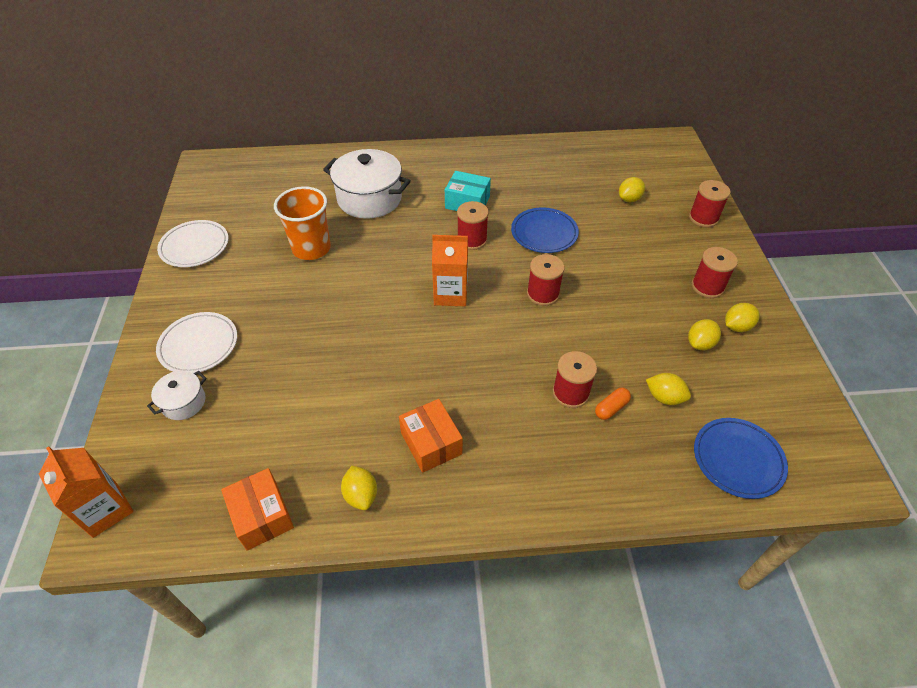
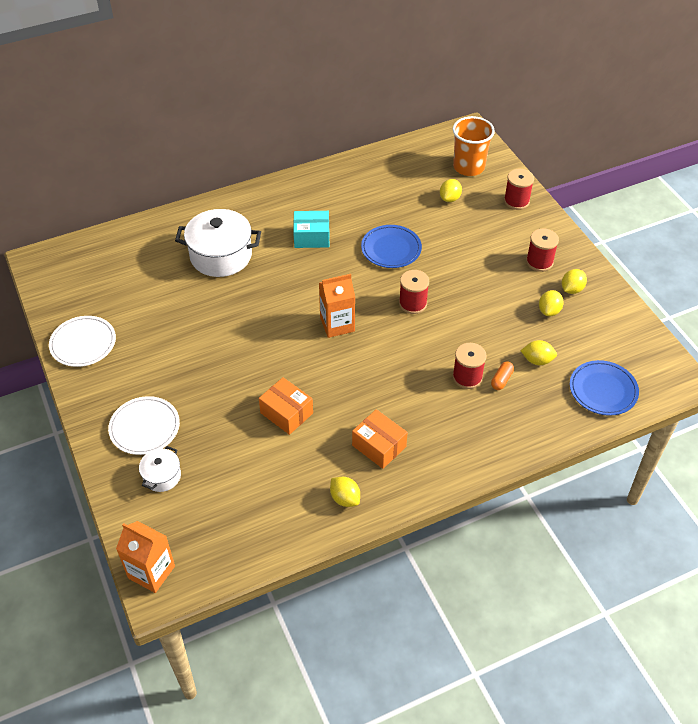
camera: 20 degrees left, 0 degrees up
(262, 516) = (278, 536): orange box -> orange box (286, 413)
(311, 248) = (194, 316): orange cup -> orange cup (468, 167)
(472, 240) = (332, 271): red spool -> none

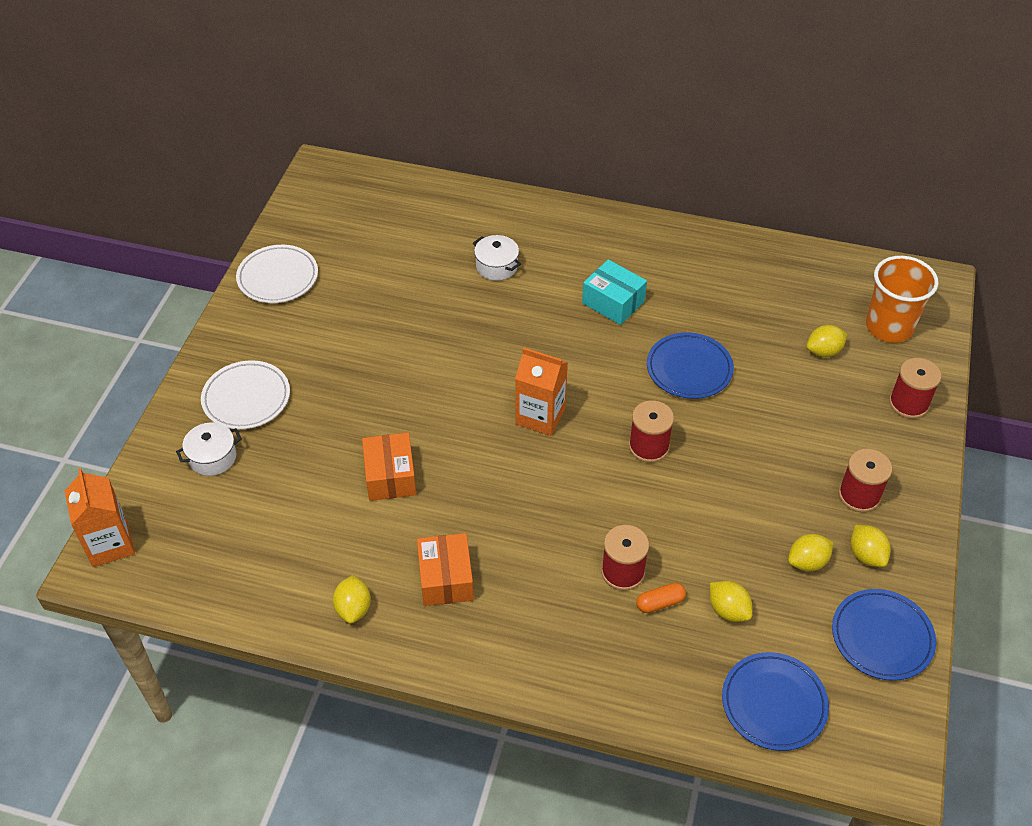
camera: 40 degrees right, 0 degrees up
(221, 256) = (496, 266): white pot -> white pot, size x0.51
(572, 289) = (866, 555): yellow lemon -> yellow lemon turned 75 degrees clockwise
(617, 324) = (882, 637): none -> blue plate

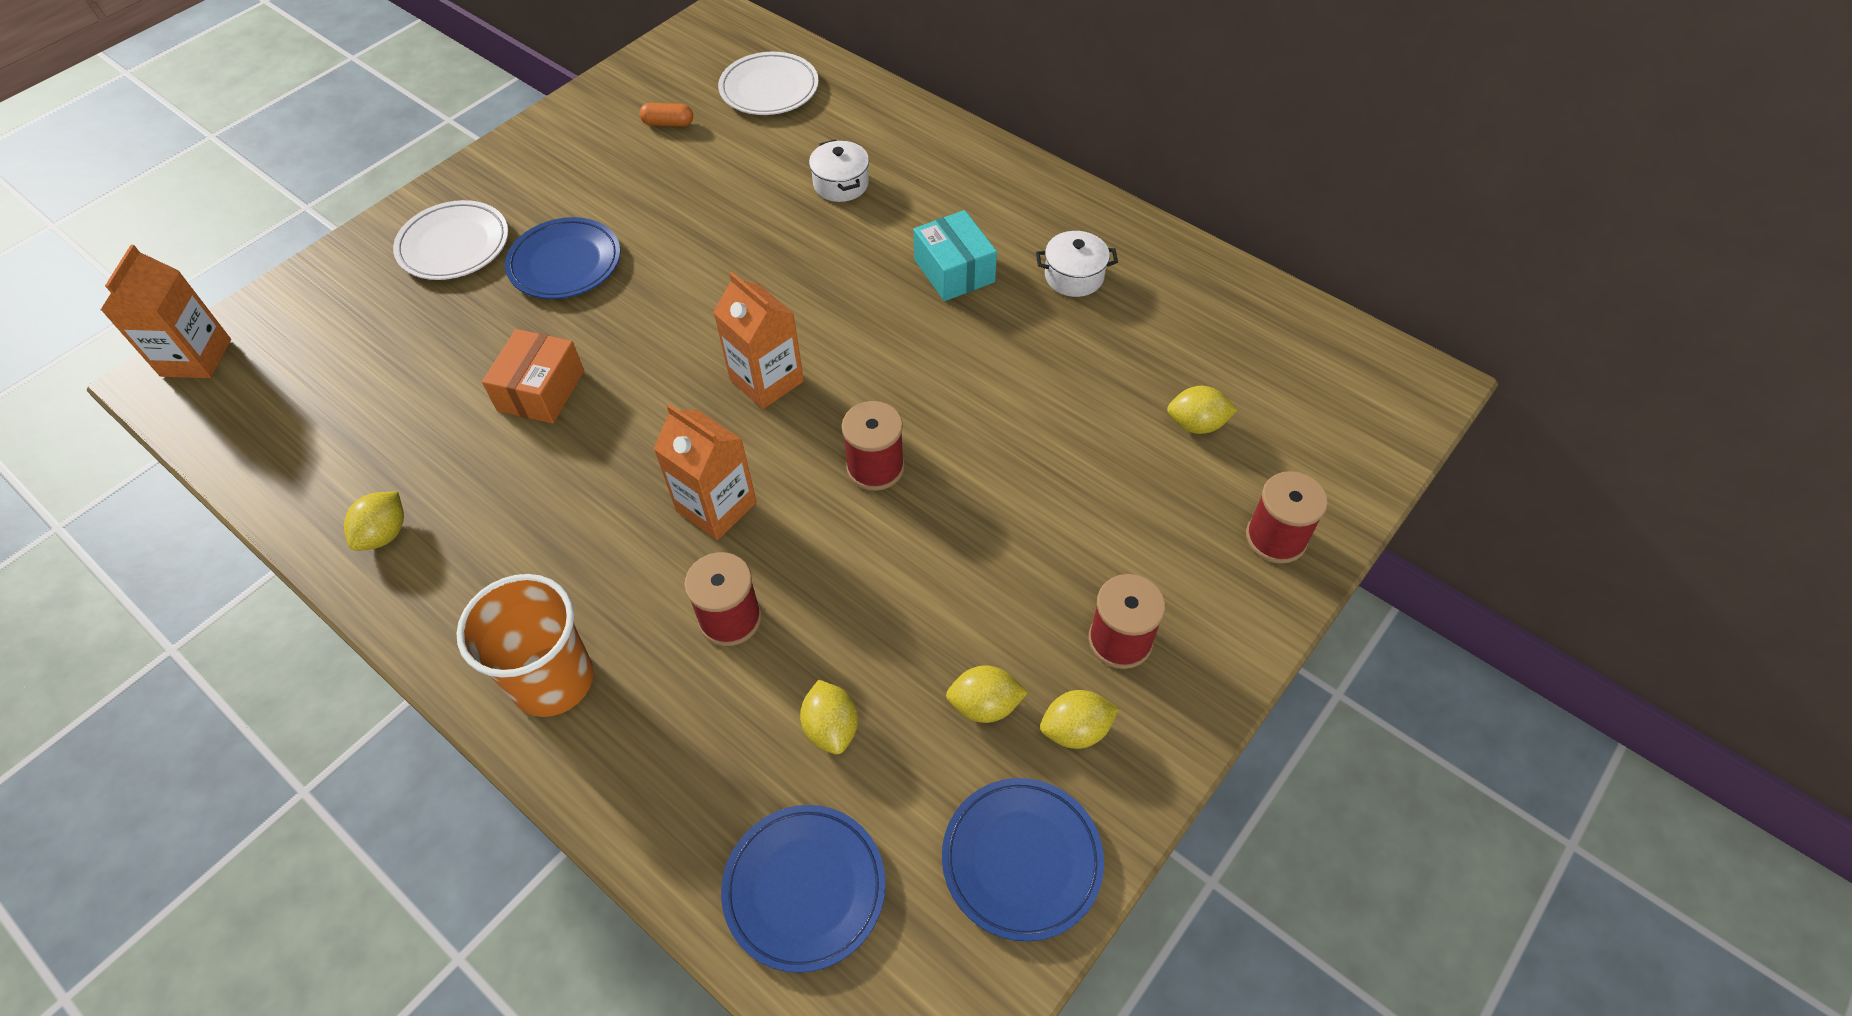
camera: 25 degrees right, 5 degrees up
(213, 457) = (370, 299): white pot -> white pot (1074, 276)
(278, 277) = (586, 122): white plate -> white plate (769, 89)
(445, 579) = (513, 540): orange box -> none
(565, 508) = (716, 507): none -> orange carton
(660, 603) = (749, 680): orange capsule -> orange capsule (668, 123)
(689, 369) = (996, 386): blue plate -> blue plate (565, 263)
(866, 555) = (1075, 730): yellow lemon -> yellow lemon turned 75 degrees clockwise
(889, 327) = (1313, 423): orange cup -> orange cup (553, 680)

